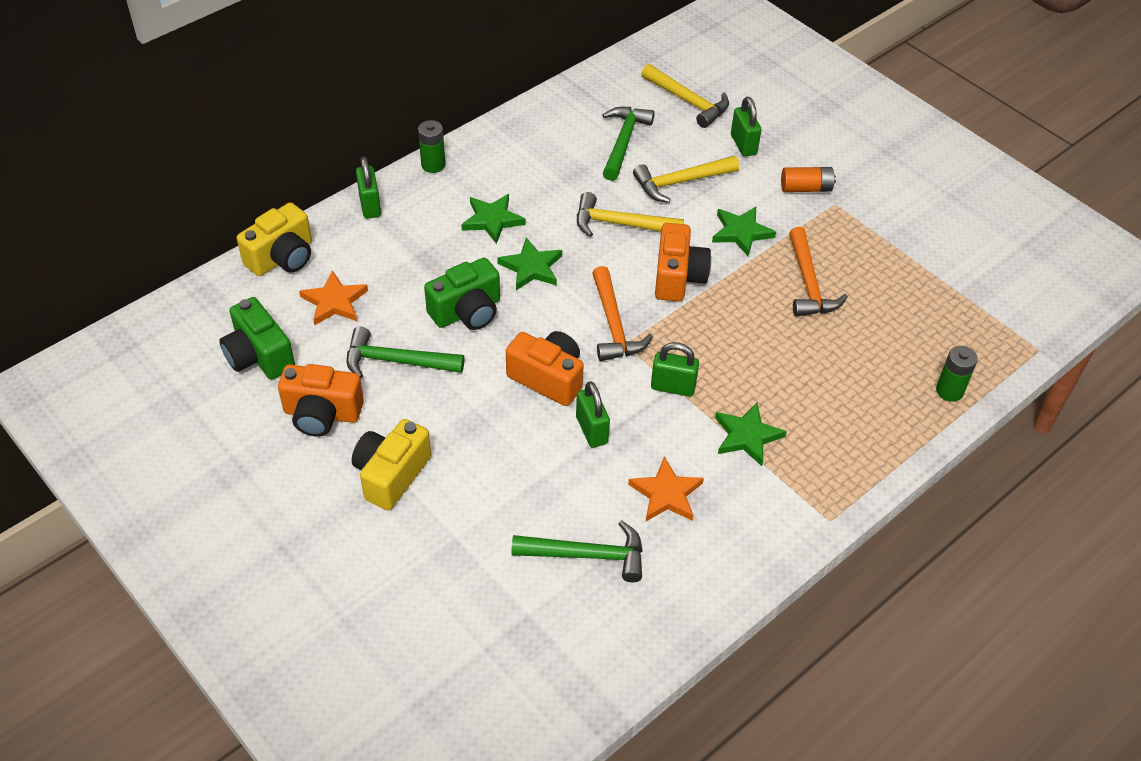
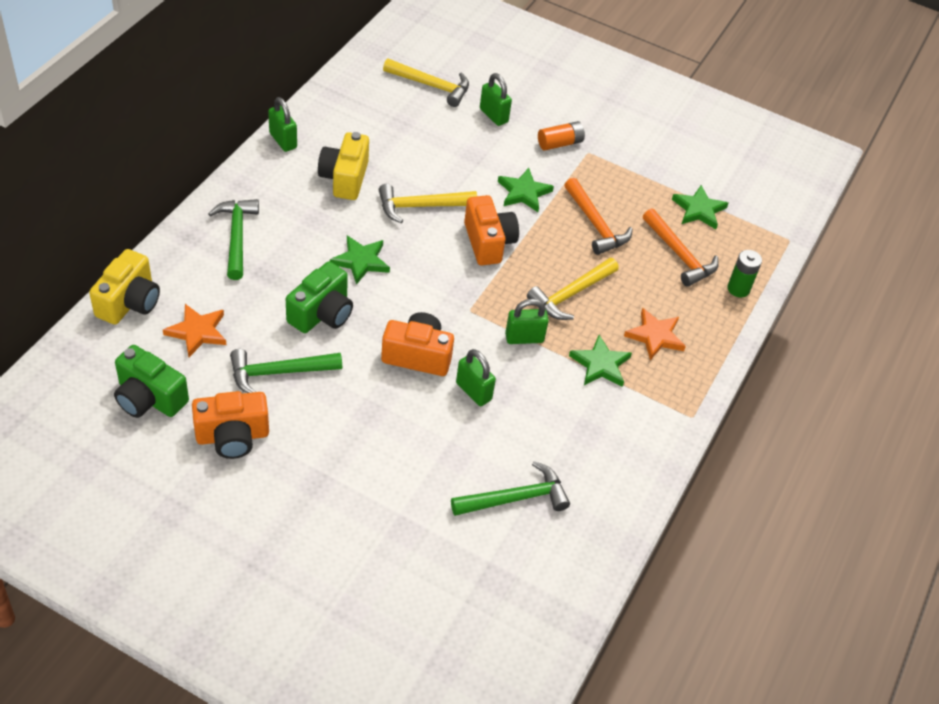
camera: 25 degrees left, 0 degrees up
(370, 205) = (190, 236): green padlock -> green padlock (283, 140)
(391, 475) = (319, 474): yellow camera -> yellow camera (344, 178)
(433, 165) = (232, 186): green battery -> none
(492, 220) = (308, 226): green star -> green star (699, 210)
(614, 325) = (453, 296): orange hammer -> orange hammer (679, 255)
(623, 142) = (392, 132): green hammer -> green hammer (236, 236)
(666, 494) = (557, 429): orange star -> orange star (655, 336)
(680, 182) = (455, 159): yellow hammer -> yellow hammer (570, 294)

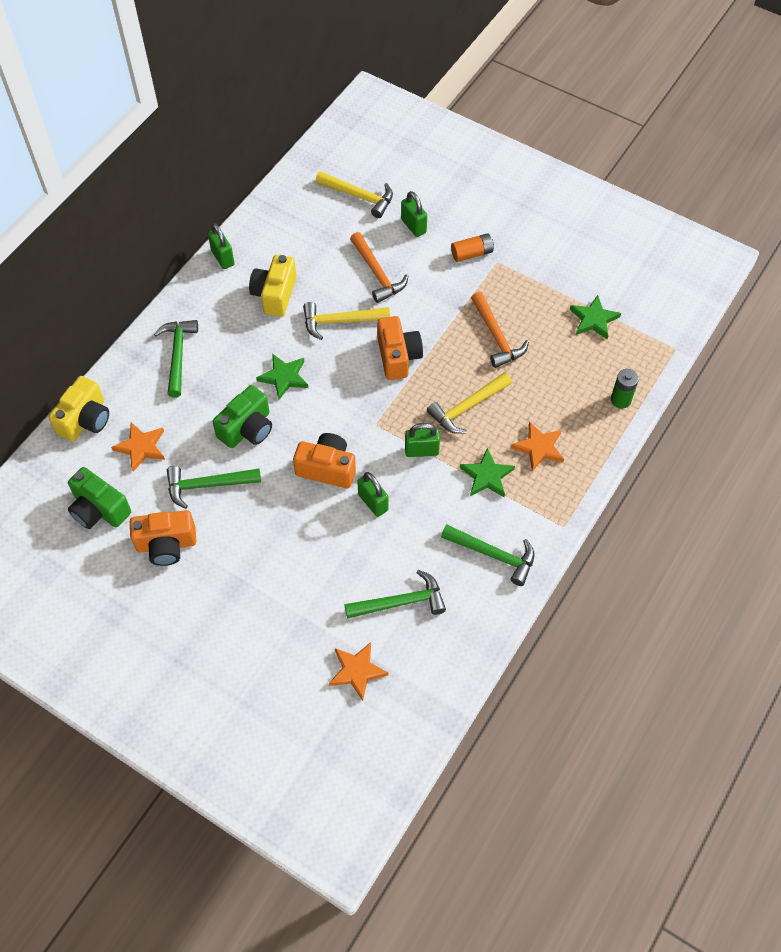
camera: 10 degrees right, 10 degrees up
(471, 574) = (357, 671): none -> orange star
(523, 192) = (434, 305): green star -> none
(617, 447) = (493, 555): none -> green hammer
(679, 255) = (570, 366): orange hammer -> orange hammer (377, 274)

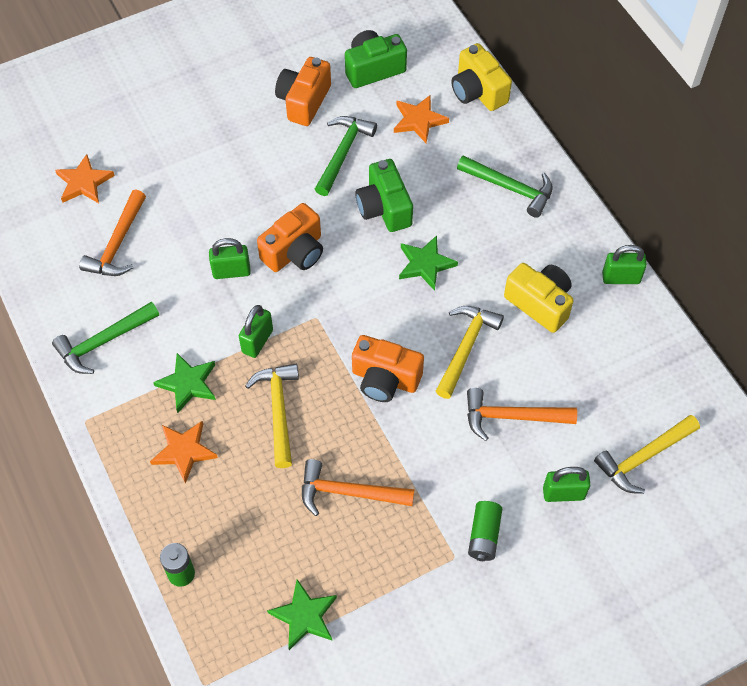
camera: 120 degrees right, 0 degrees up
(401, 602) = (117, 244): green hammer -> orange hammer
(472, 253) = (484, 535): orange battery -> green battery

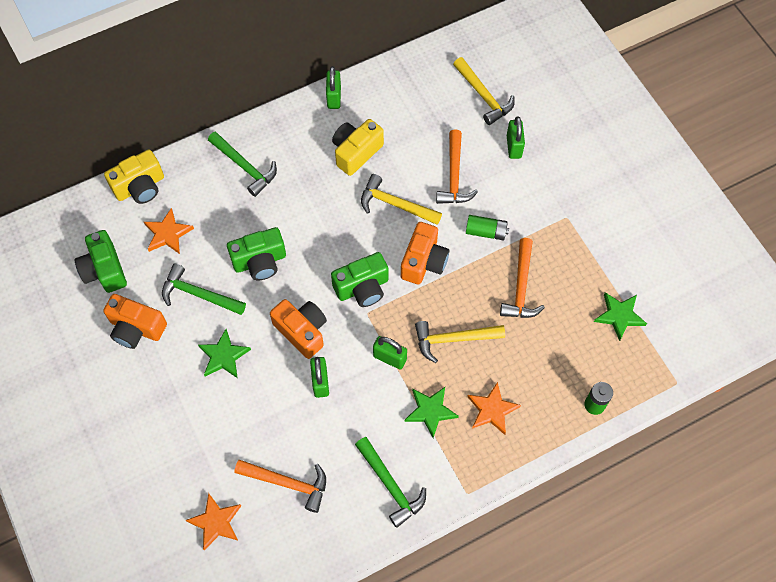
camera: 90 degrees left, 5 degrees up
(349, 312) = (362, 288): none -> green camera
(425, 264) = (317, 231): green star -> green star (223, 356)
(484, 535) = (549, 198): green battery -> green battery (486, 232)
(510, 188) = (245, 167): green hammer -> green hammer turned 105 degrees clockwise

